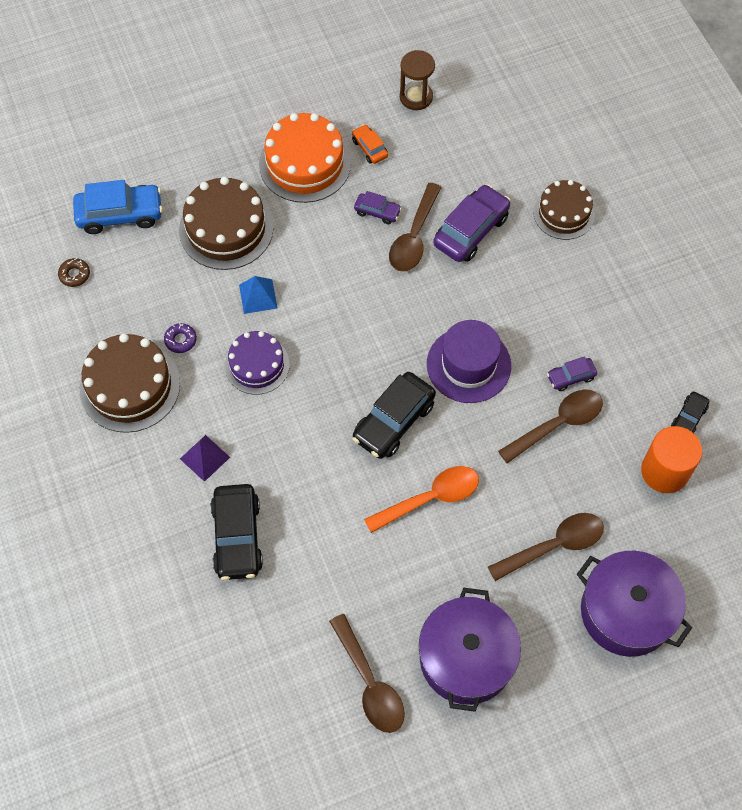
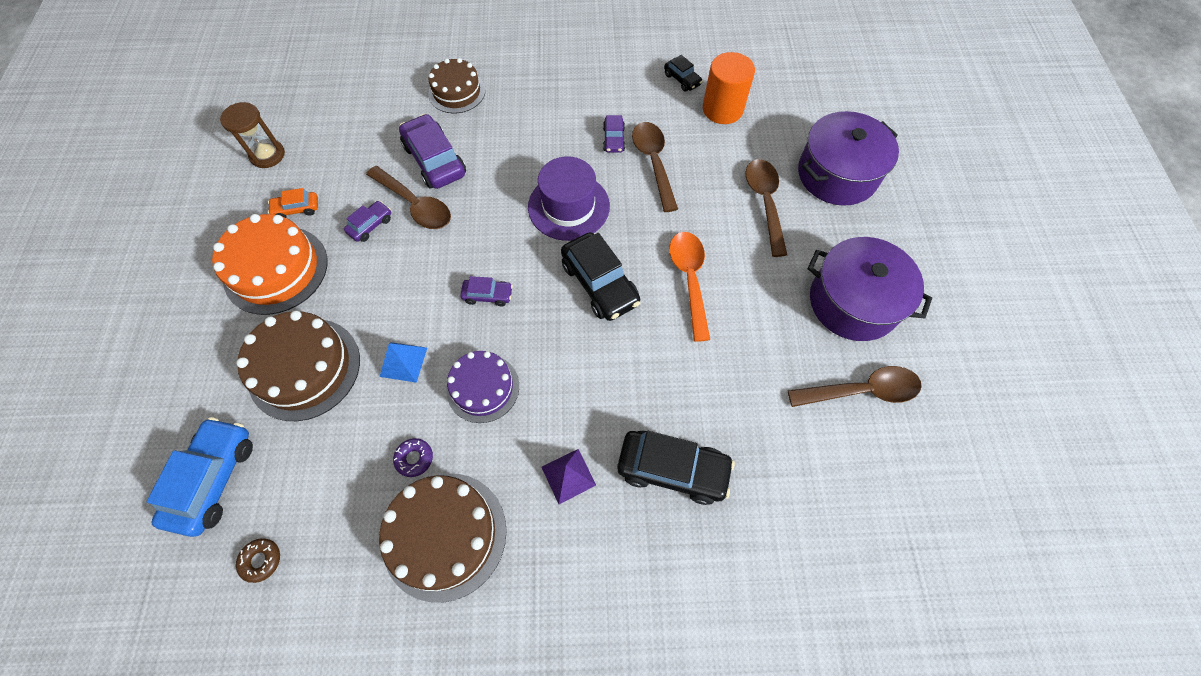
camera: 70 degrees left, 0 degrees up
(345, 334) = (488, 295): none -> purple car

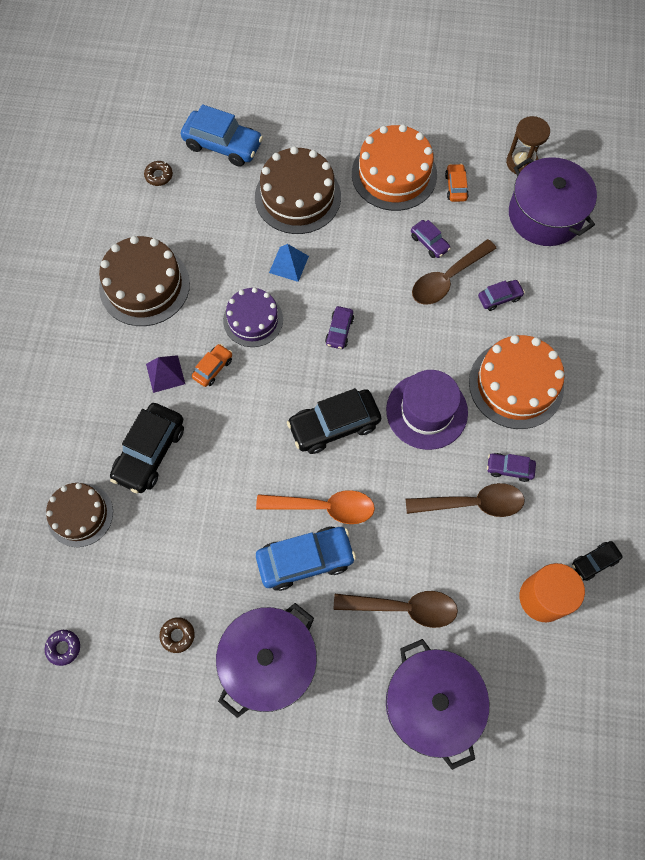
camera: 100 degrees right, 5 degrees up
(335, 132) = (545, 215): none -> purple pot
(414, 458) = (206, 269): purple donut -> purple donut (64, 648)
(435, 160) = (499, 298): purple car -> purple car, size x0.52
(457, 92) = (591, 323): brown cake -> brown cake (80, 515)
(528, 141) = (516, 384): none -> orange cake
(552, 420) = (213, 368): none -> orange car
(747, 287) = (305, 560): none -> blue car
(861, 391) = (177, 635): brown spoon -> brown donut

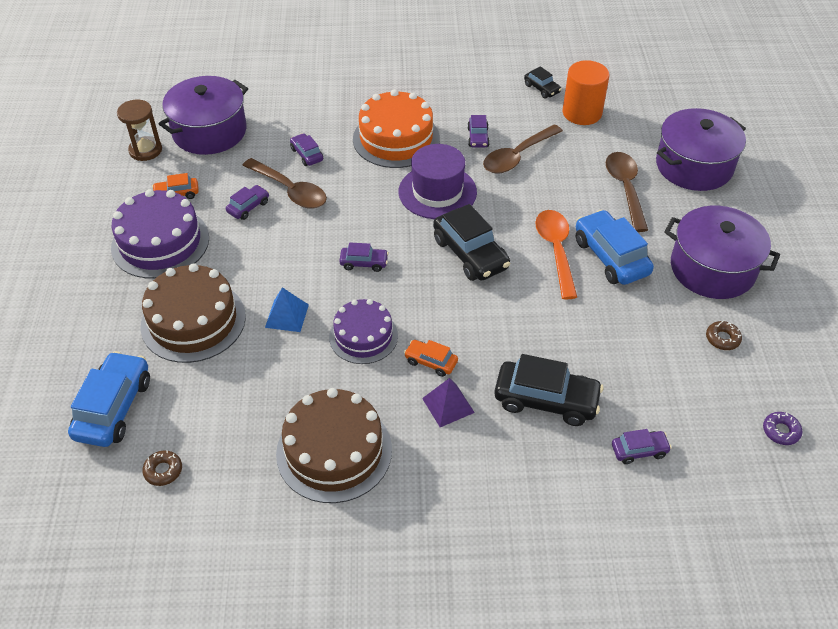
camera: 100 degrees left, 20 degrees down
(80, 515) = (639, 450): brown cake -> purple car
(394, 174) = (160, 242): orange cake -> purple cake
(472, 503) = (517, 156): brown spoon -> brown spoon turned 120 degrees counterclockwise

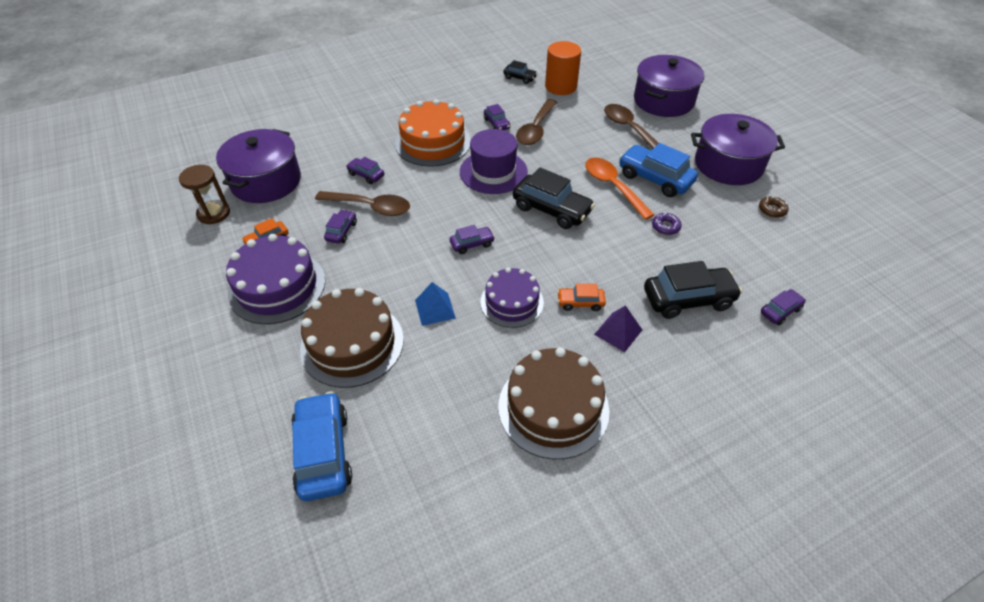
camera: 25 degrees left, 0 degrees up
(163, 471) = (410, 492): brown donut -> none
(781, 431) = (858, 260): purple donut -> purple donut (665, 227)

